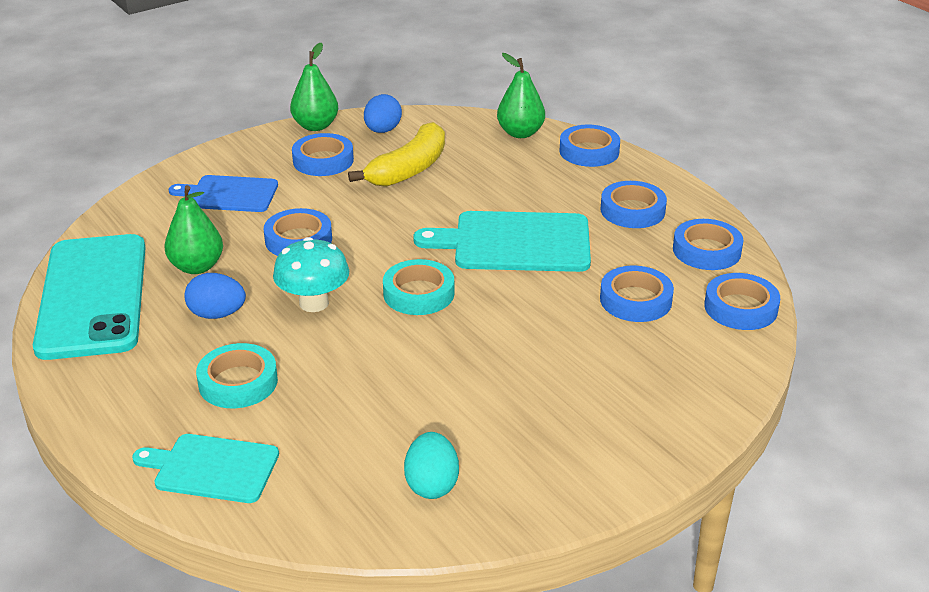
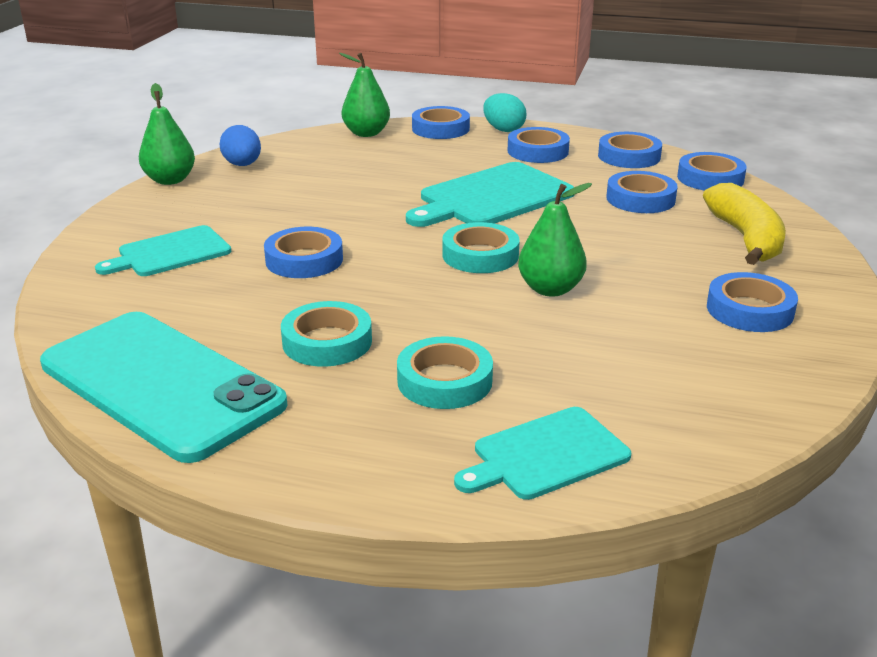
camera: 40 degrees left, 5 degrees down
(197, 267) = (237, 316): green pear -> green pear (550, 289)
(217, 314) = (327, 342): blue egg -> turquoise tape
(229, 194) = (170, 253): blue cutting board -> turquoise cutting board
(314, 303) = (404, 296): turquoise mushroom -> none
(323, 160) = (223, 200): blue tape -> blue tape (749, 310)
(409, 169) = (315, 182): yellow banana -> yellow banana (746, 238)
(432, 484) = (734, 370): turquoise egg -> turquoise egg (503, 130)

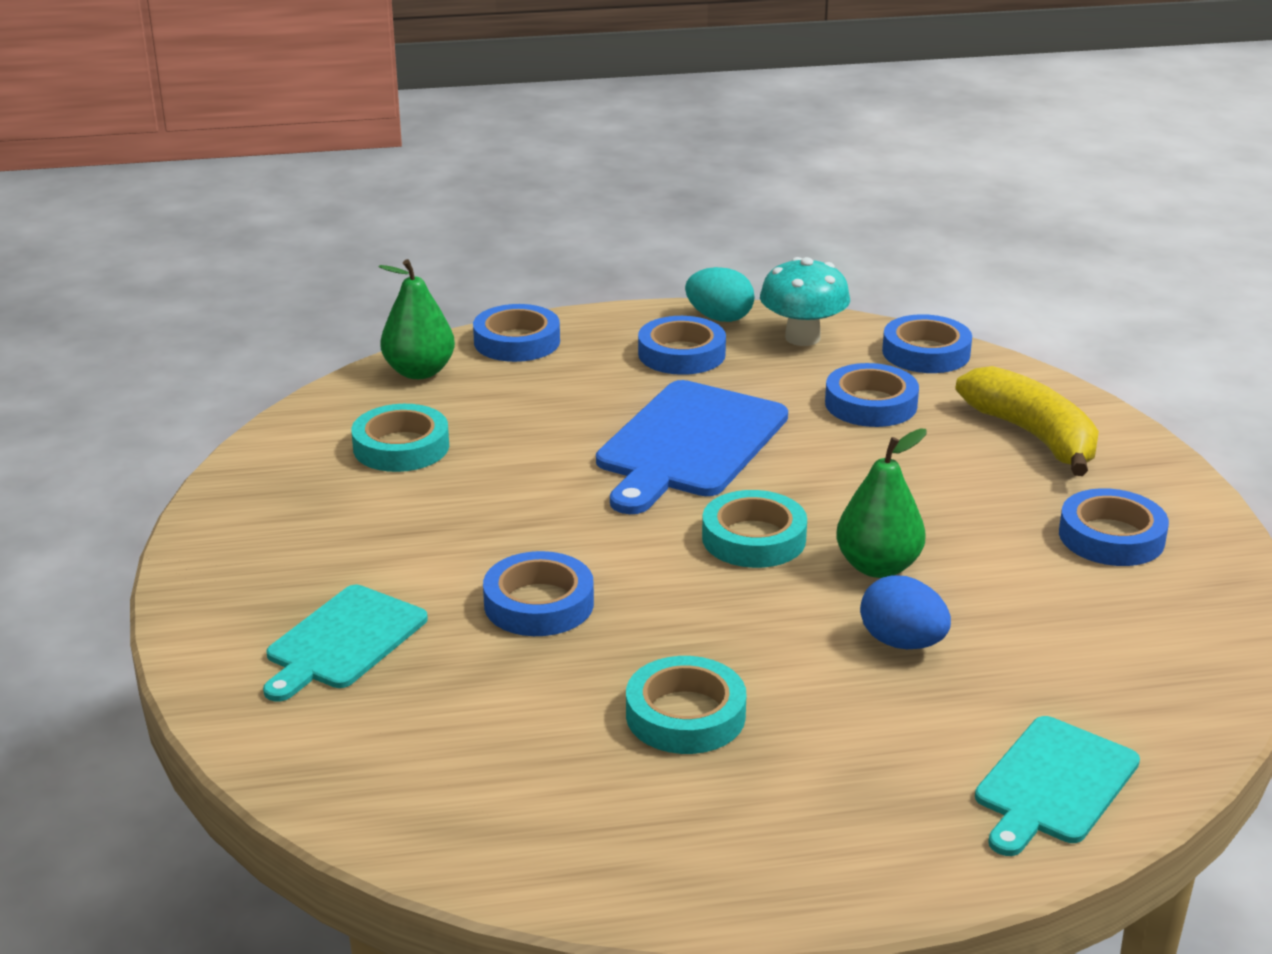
camera: 25 degrees left, 0 degrees up
(161, 384) = (540, 835): turquoise phone -> none
(170, 180) = (210, 520): green pear -> none
(242, 165) = (292, 468): blue egg -> blue egg (902, 643)
(444, 381) = (869, 726): turquoise tape -> turquoise tape (401, 447)
(492, 197) = (689, 444): turquoise cutting board -> blue cutting board
(503, 130) = (604, 325): turquoise egg -> turquoise egg (719, 318)
(629, 156) = (802, 338): blue tape -> turquoise mushroom

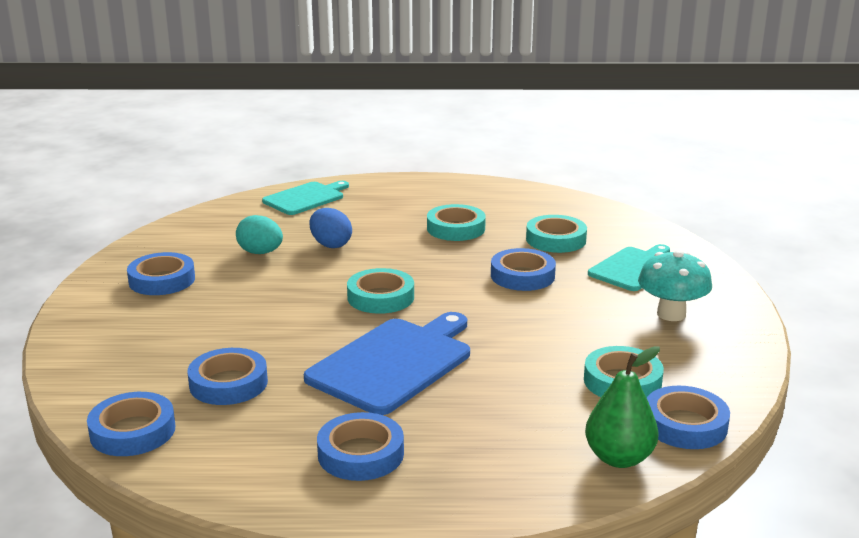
camera: 170 degrees left, 5 degrees down
(481, 703) = (556, 239): none -> turquoise tape
(517, 341) = (521, 488): blue tape -> blue tape (685, 424)
(719, 318) = (299, 499): turquoise egg -> turquoise egg (260, 252)
(802, 338) = (232, 462): turquoise mushroom -> turquoise mushroom (671, 314)
(878, 567) = (315, 277): green pear -> none
(1033, 436) = (132, 345): yellow banana -> none

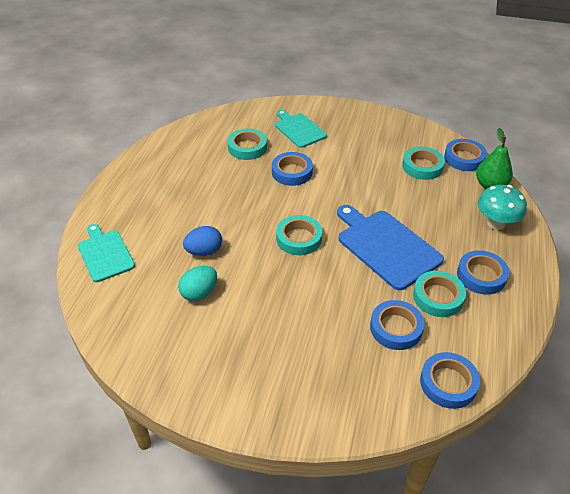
camera: 75 degrees left, 20 degrees up
(162, 280) = (224, 359): blue tape -> none
(456, 228) = (208, 185): turquoise tape -> turquoise tape (438, 297)
(671, 314) = (357, 132): turquoise mushroom -> turquoise mushroom (496, 223)

